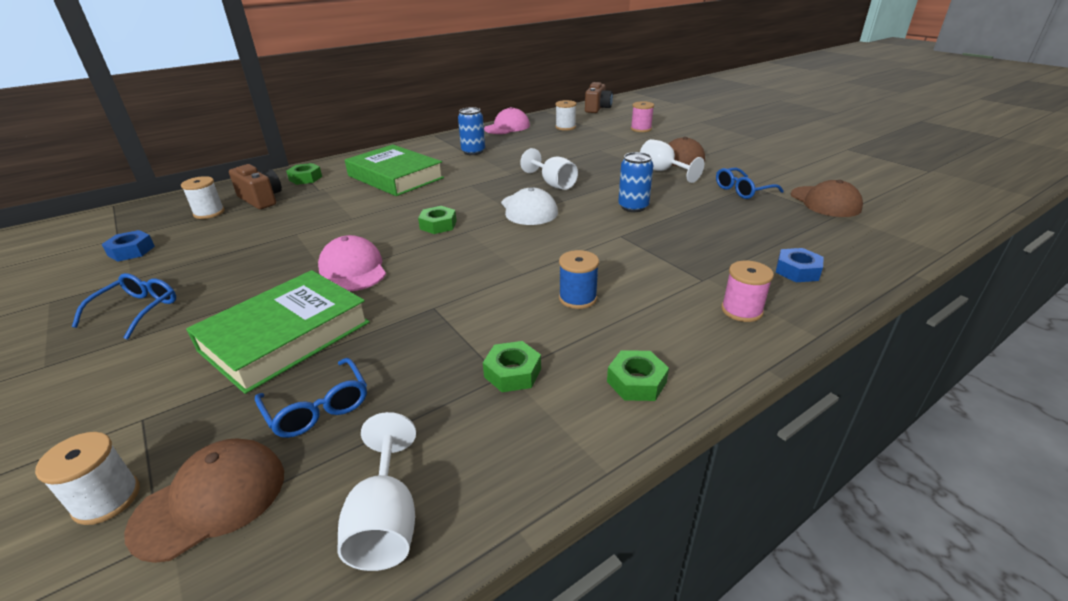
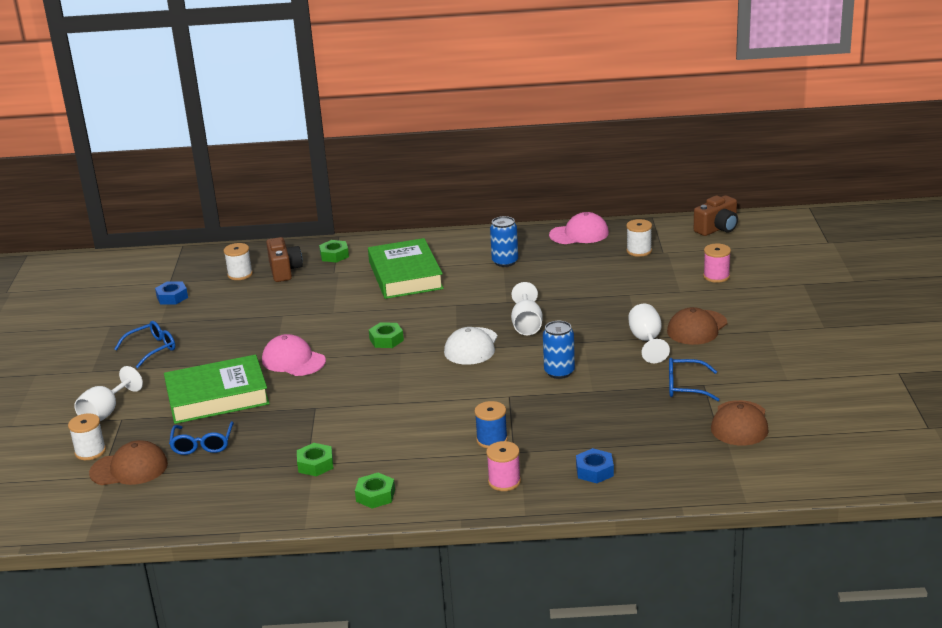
camera: 35 degrees right, 5 degrees down
(353, 269) = (293, 360): pink cap -> pink cap turned 60 degrees counterclockwise
(385, 521) = (191, 506): white goblet -> white goblet (106, 412)
(577, 298) = (410, 434): blue spool -> blue spool (492, 440)

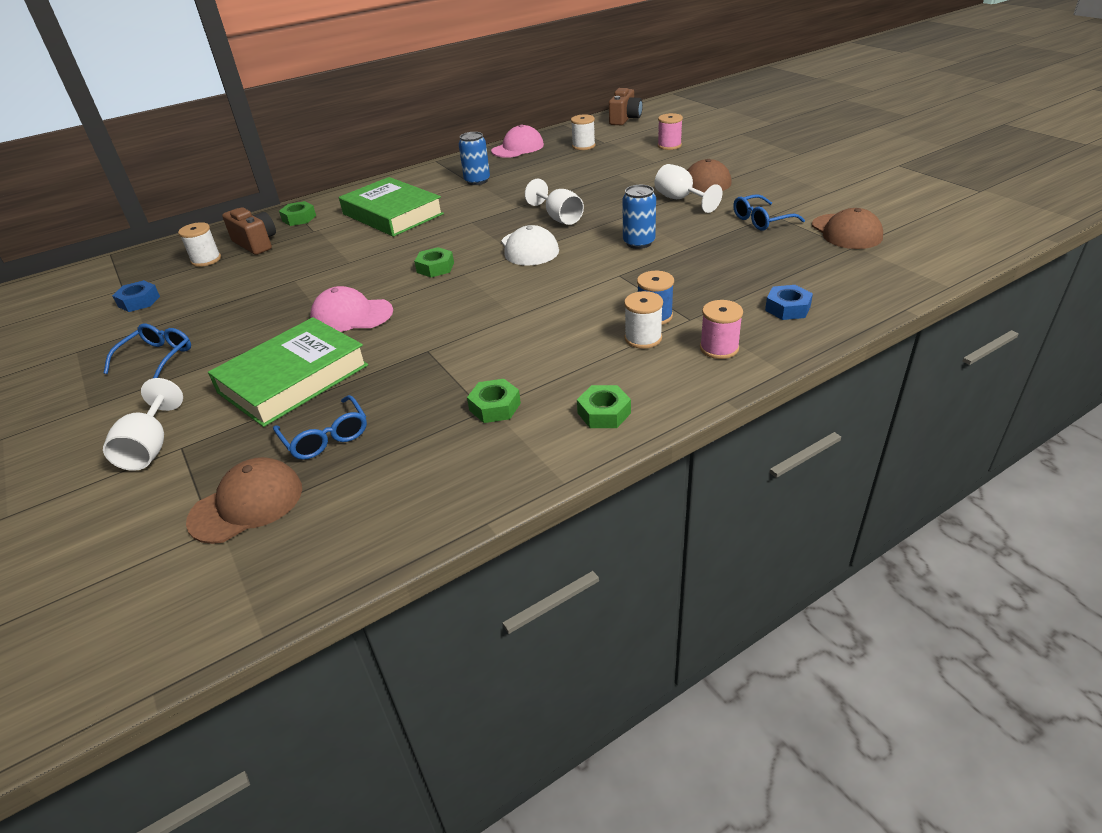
camera: 30 degrees left, 10 degrees up
(90, 451) = (166, 504): white spool -> white spool (643, 338)

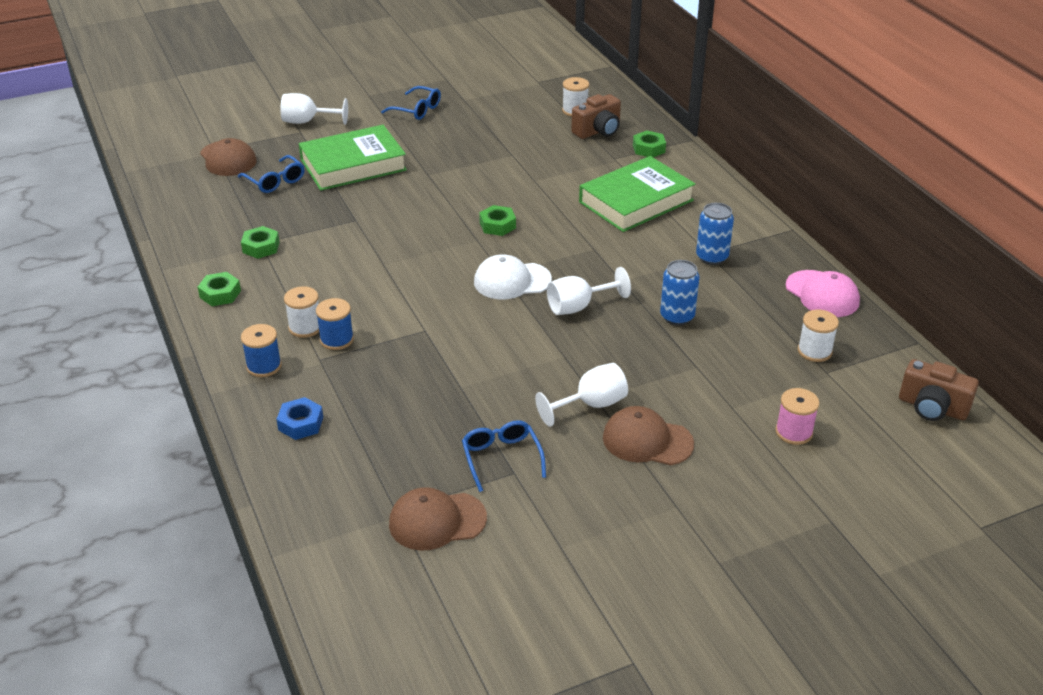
camera: 95 degrees right, 0 degrees up
(139, 301) = (511, 91): blue nut -> none
(293, 379) = (353, 165): green book -> green book turned 75 degrees counterclockwise
(325, 436) = (275, 181): blue glasses -> blue glasses turned 105 degrees counterclockwise
(351, 315) = (432, 185): pink cap -> none
(639, 243) = (488, 353): blue can -> blue can (677, 316)
(719, 348) = (264, 366): pink spool -> blue spool

